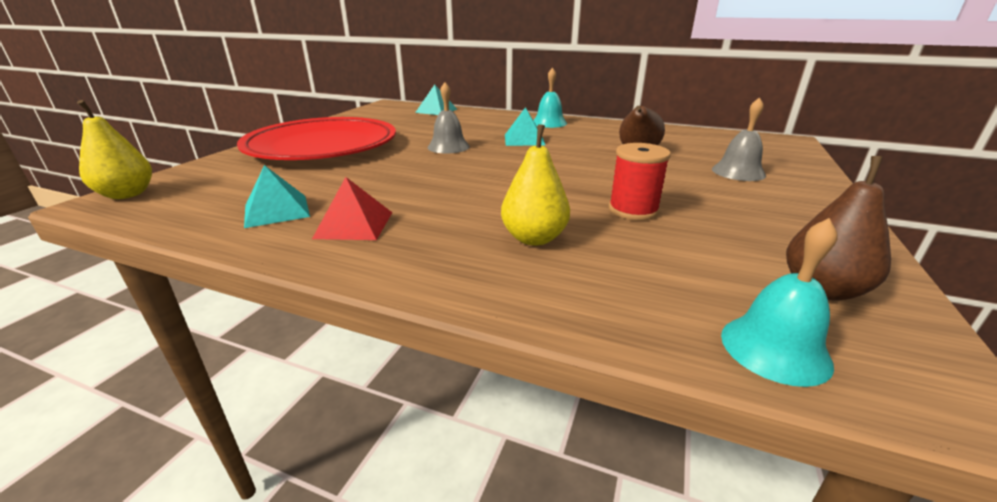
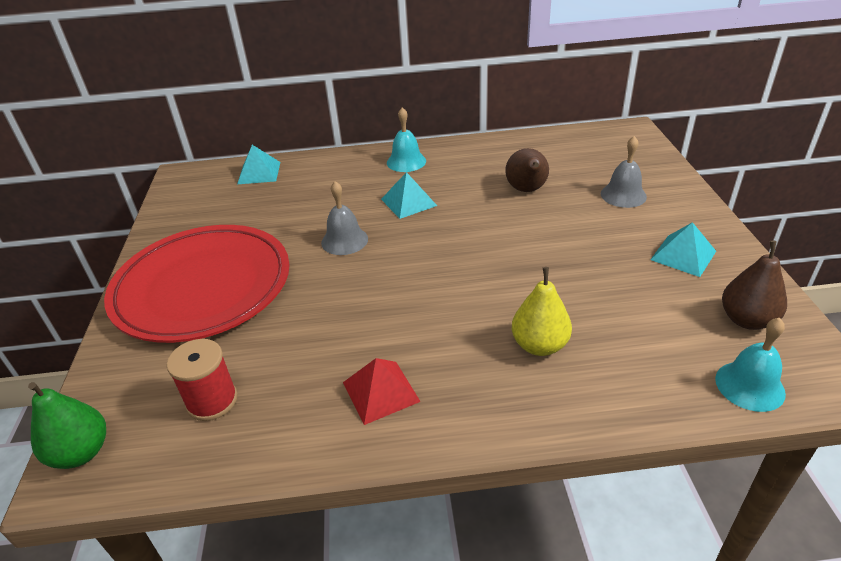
camera: 25 degrees left, 10 degrees up
(127, 194) = (81, 452): yellow pear -> green pear
(276, 210) = (284, 405): turquoise pyramid -> turquoise pyramid (683, 255)
(633, 210) = (583, 279): red spool -> red spool (212, 401)

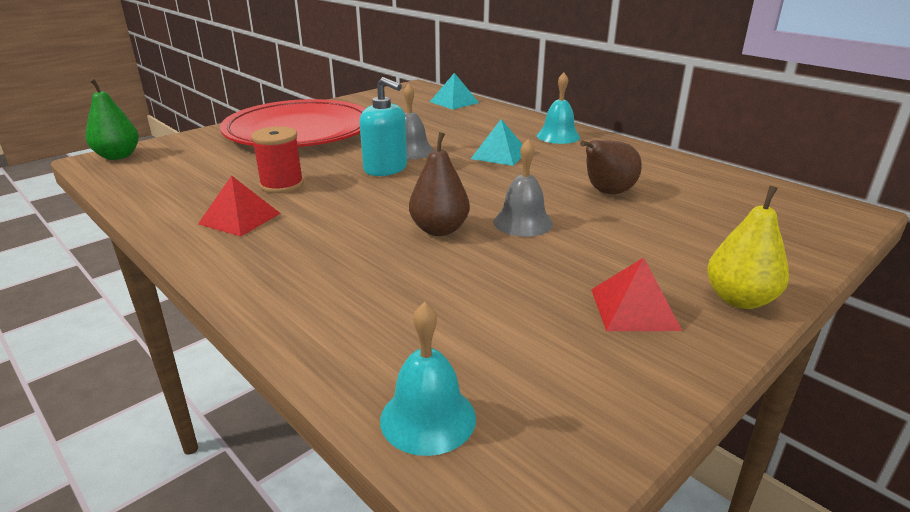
camera: 50 degrees right, 10 degrees down
(212, 401) = (187, 171): red spool -> red spool (282, 185)
(367, 268) = (386, 169): none -> turquoise soap dispenser
(539, 345) = (364, 266): yellow pear -> yellow pear (739, 299)
(623, 195) = (694, 242): grey bell -> grey bell (522, 222)
(683, 255) = (634, 309): turquoise pyramid -> red pyramid
(746, 320) = (562, 387): brown pear -> brown pear (439, 230)

